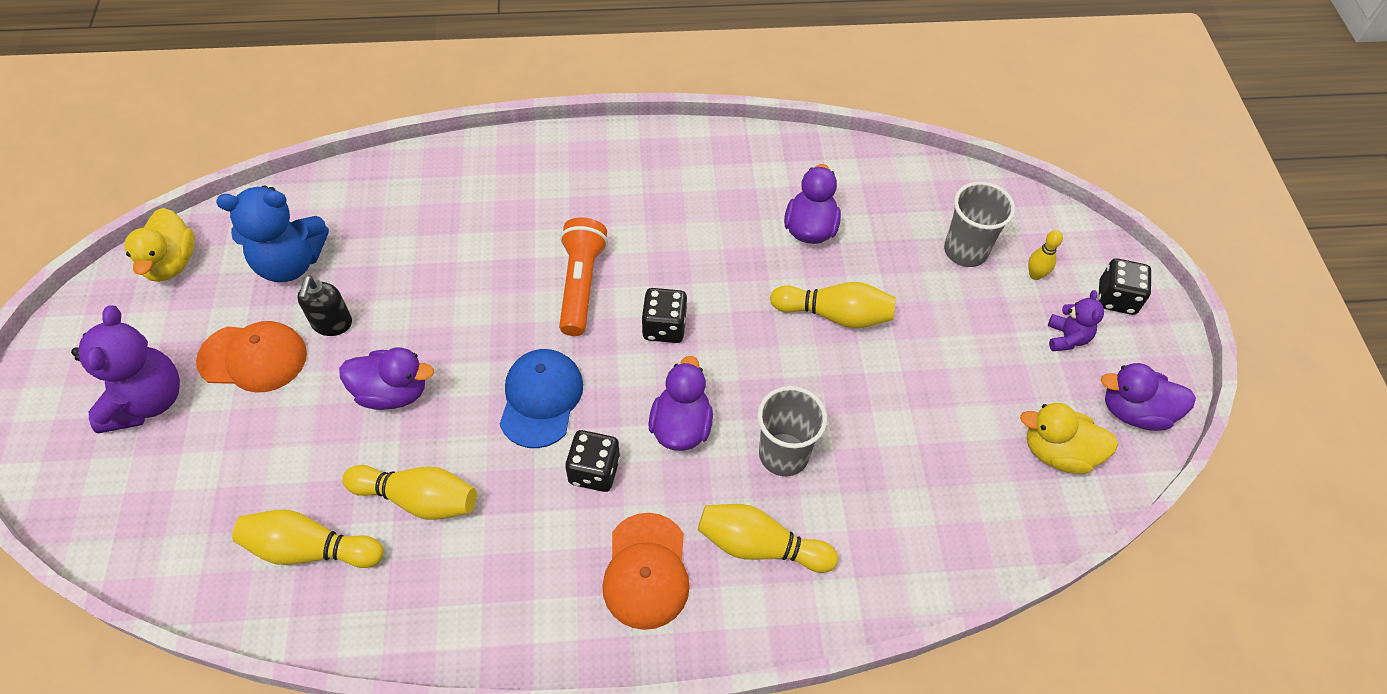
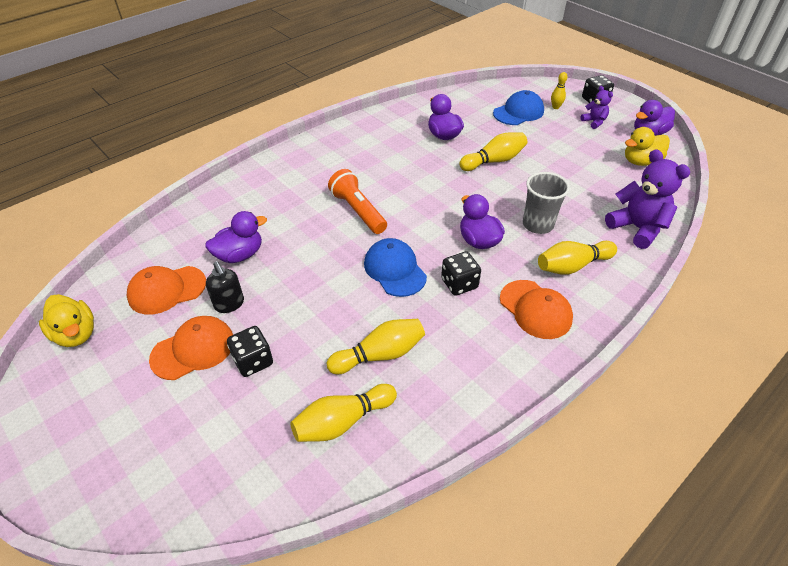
camera: 35 degrees left, 10 degrees down
(147, 401) = (138, 416): purple teddy bear -> purple teddy bear (637, 228)
(290, 263) = (166, 290): blue teddy bear -> orange cap
(392, 392) = (306, 315): purple duck -> purple duck (239, 255)
(664, 327) = (421, 206): black dice -> black dice (253, 361)
(965, 251) = (518, 112): grey cup -> blue cap

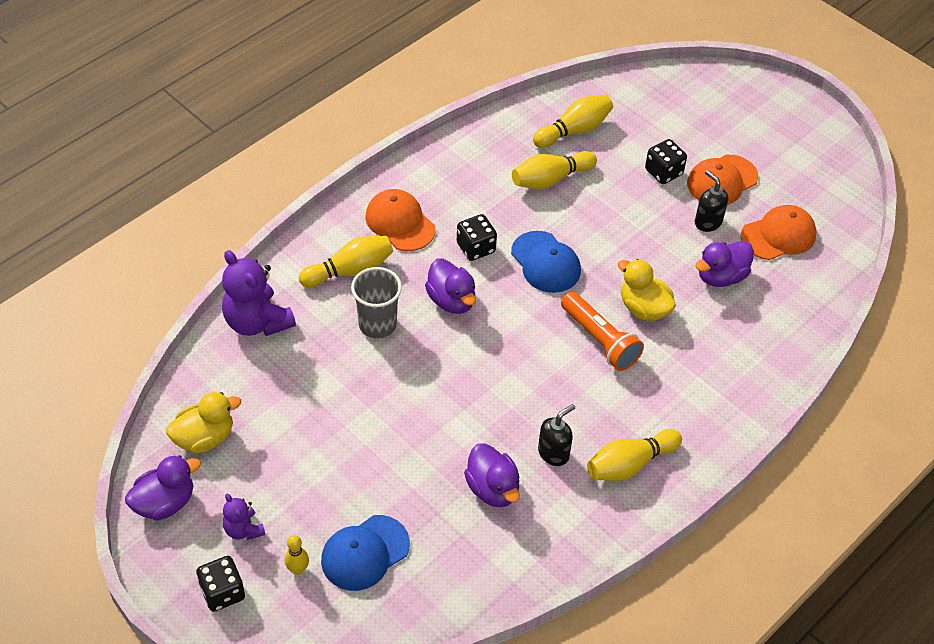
camera: 175 degrees right, 5 degrees up
(76, 334) = (838, 192): yellow duck -> yellow duck (643, 308)
(402, 150) = (554, 453): none -> black soap dispenser
(494, 161) = (419, 433): yellow bowling pin -> yellow bowling pin (630, 464)

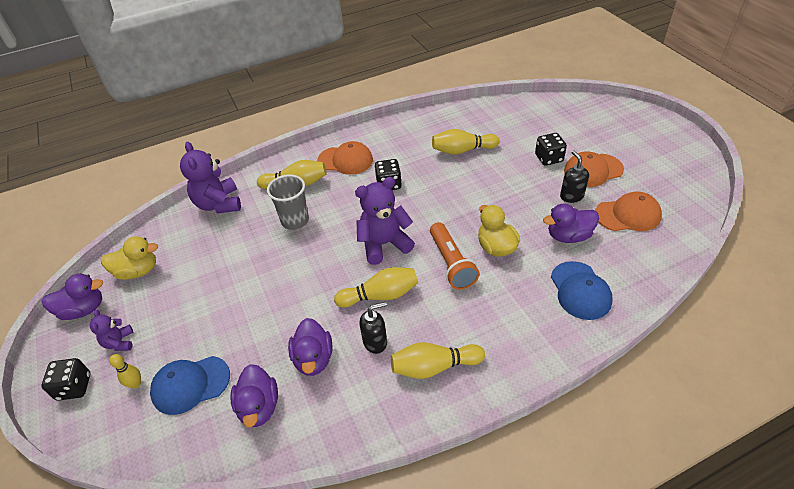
camera: 25 degrees right, 5 degrees down
(400, 222) = (345, 160): orange cap -> orange cap turned 120 degrees clockwise
(451, 300) = (354, 215): purple duck -> purple duck (259, 407)
(508, 332) = (384, 244): none -> purple teddy bear
(545, 262) = (434, 202): blue cap -> blue cap (580, 290)
(574, 130) = (492, 124): yellow bowling pin -> yellow bowling pin (380, 295)

